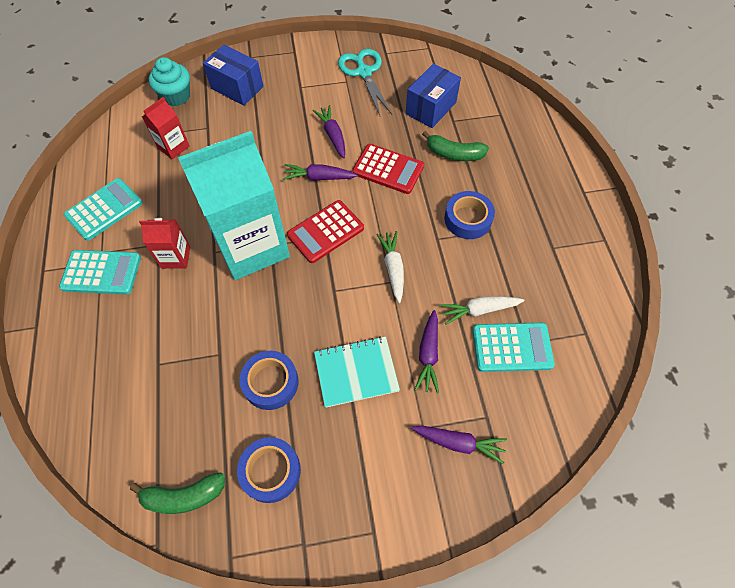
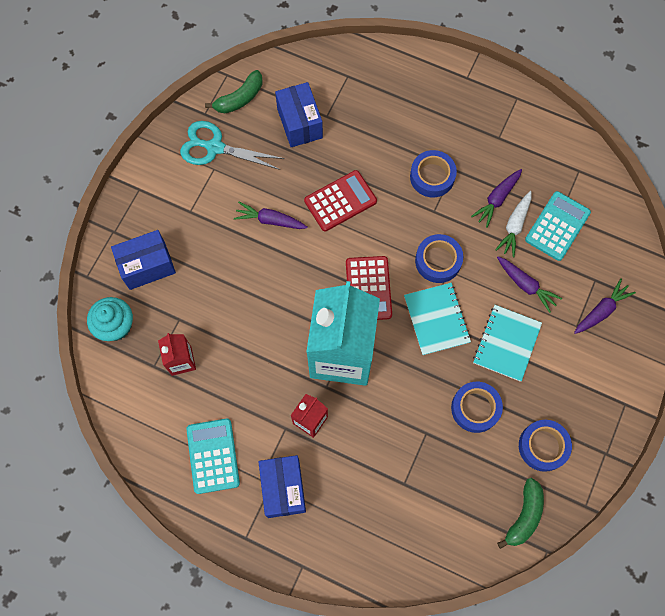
camera: 55 degrees left, 10 degrees up
(101, 273) = (283, 488): turquoise calculator -> blue box
(319, 177) = (308, 260): purple carrot -> purple carrot (497, 199)
(336, 299) = (436, 319): none -> turquoise notebook
(393, 268) = (438, 261): white carrot -> blue tape
(454, 154) = (362, 141): green banana -> green banana (240, 98)

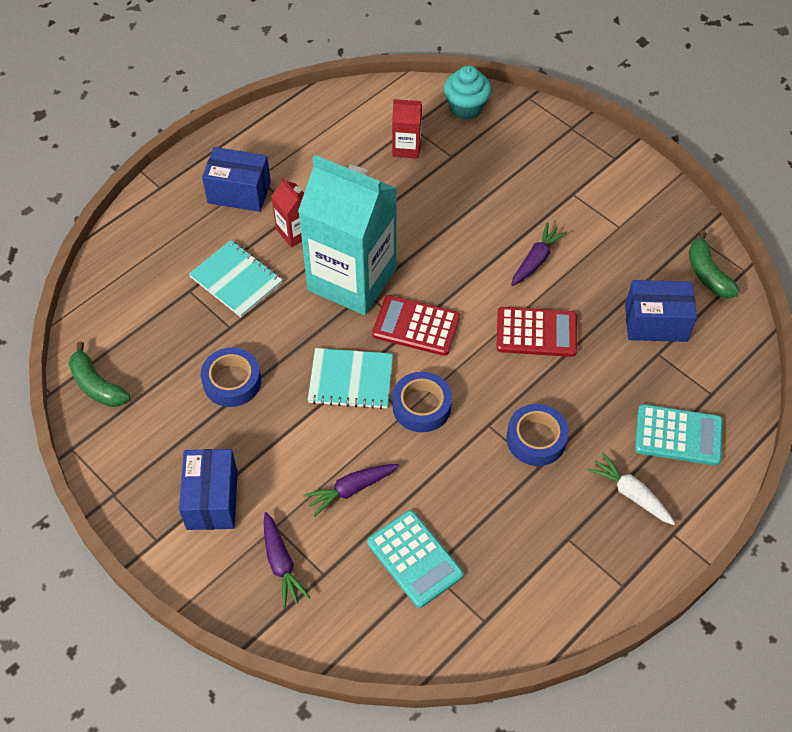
camera: 110 degrees right, 15 degrees down
(147, 266) = (521, 145): blue box -> blue box (212, 499)
(213, 456) = (299, 148): turquoise calculator -> turquoise calculator (678, 435)
(215, 147) = (647, 234): turquoise scissors -> none
(340, 201) = (536, 333): red calculator -> red calculator turned 75 degrees counterclockwise
(497, 199) = (478, 501): purple carrot -> none
(506, 343) = (289, 441): turquoise notebook -> turquoise notebook (236, 280)
(514, 226) = (434, 507): white carrot -> white carrot (630, 493)
(543, 446) = (156, 432): blue tape -> none

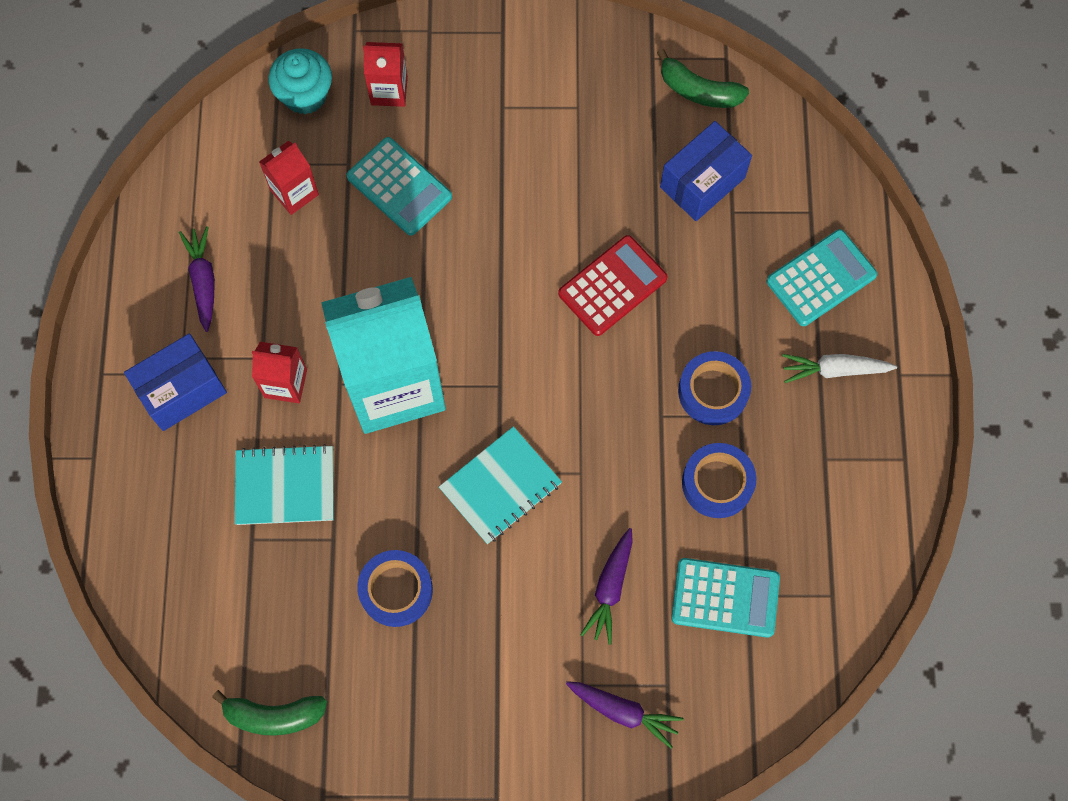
camera: 45 degrees left, 15 degrees up
(212, 499) = (503, 715): blue box -> none
(416, 326) = (502, 377): red calculator -> none
(421, 406) = (588, 452): blue tape -> blue tape (717, 483)
(467, 188) = (399, 187): none -> turquoise calculator
(515, 139) = (389, 90): none -> red carton
(536, 260) = (539, 210): purple carrot -> purple carrot (203, 280)

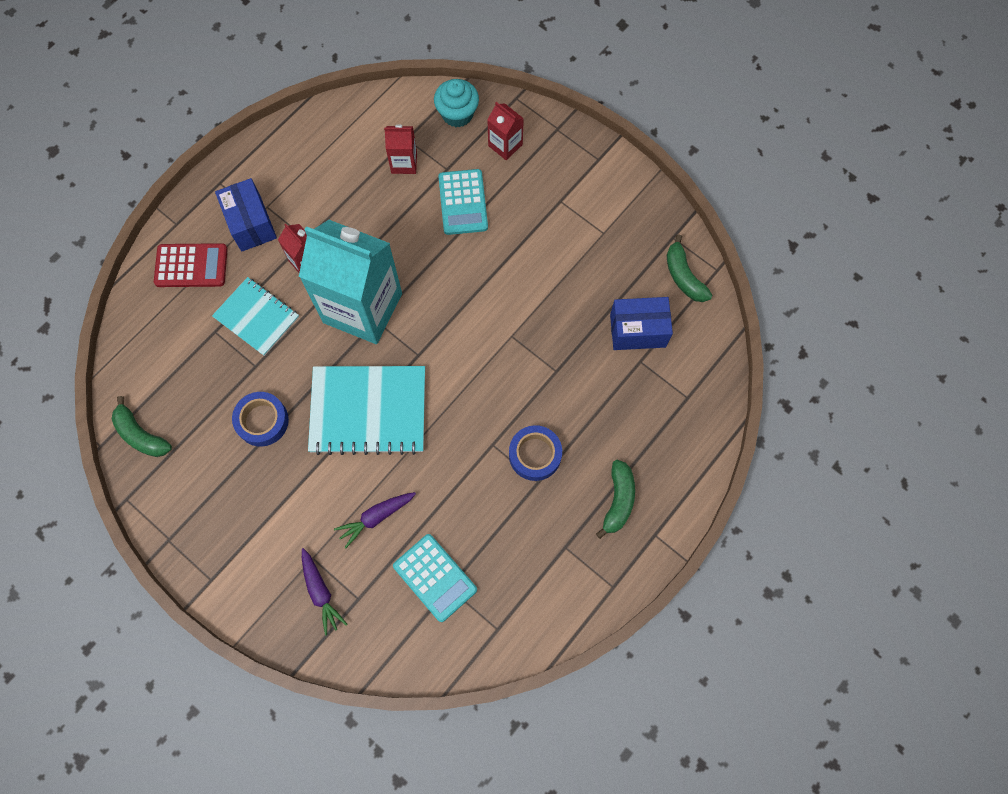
camera: 40 degrees right, 0 degrees up
(182, 390) = (251, 224): blue box -> blue box turned 60 degrees clockwise
(203, 280) = (314, 174): purple carrot -> none
(500, 486) = (368, 410): turquoise notebook -> turquoise notebook, size x1.60
(612, 286) = (531, 349): red calculator -> red calculator (191, 266)
(717, 483) = (490, 509): blue tape -> none
(821, 278) = (658, 441): turquoise calculator -> none
(834, 370) = (618, 500): white carrot -> green banana

